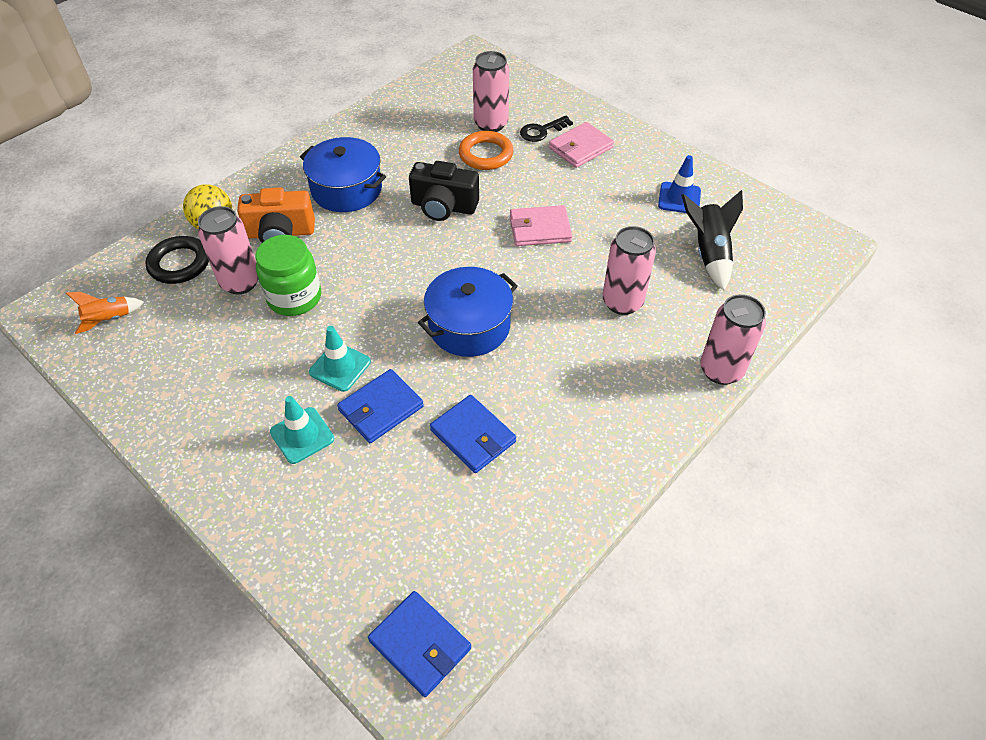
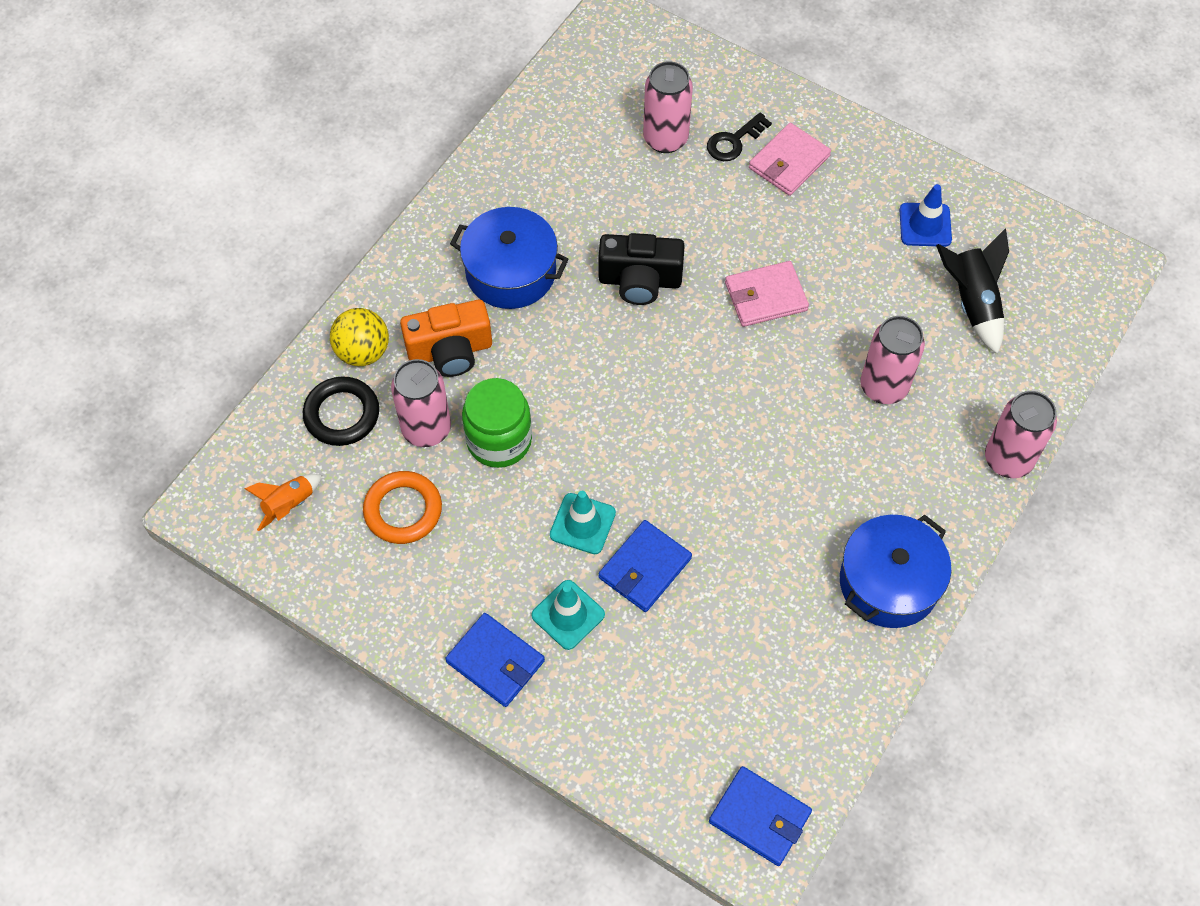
camera: 10 degrees left, 10 degrees up
(469, 326) = (715, 446): blue pot -> blue pot (889, 582)
(473, 436) = (754, 584): blue wallet -> blue wallet (495, 661)
(486, 154) = (671, 190): orange ring -> orange ring (403, 510)

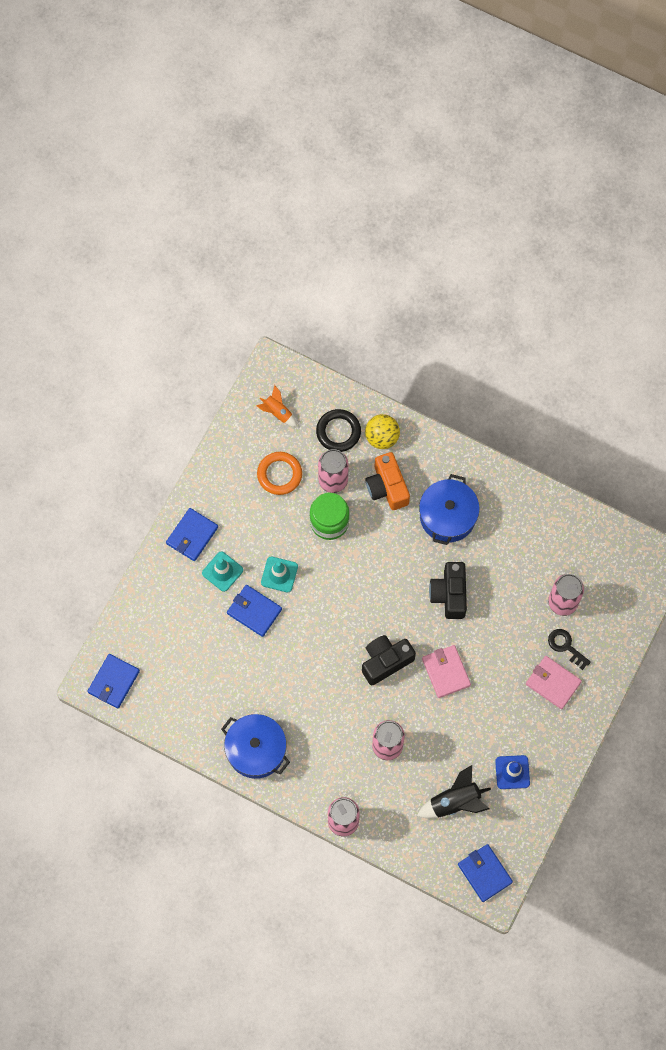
camera: 85 degrees right, 10 degrees up
(744, 378) = (385, 661): none -> black camera
(1081, 274) = (484, 873): none -> blue wallet

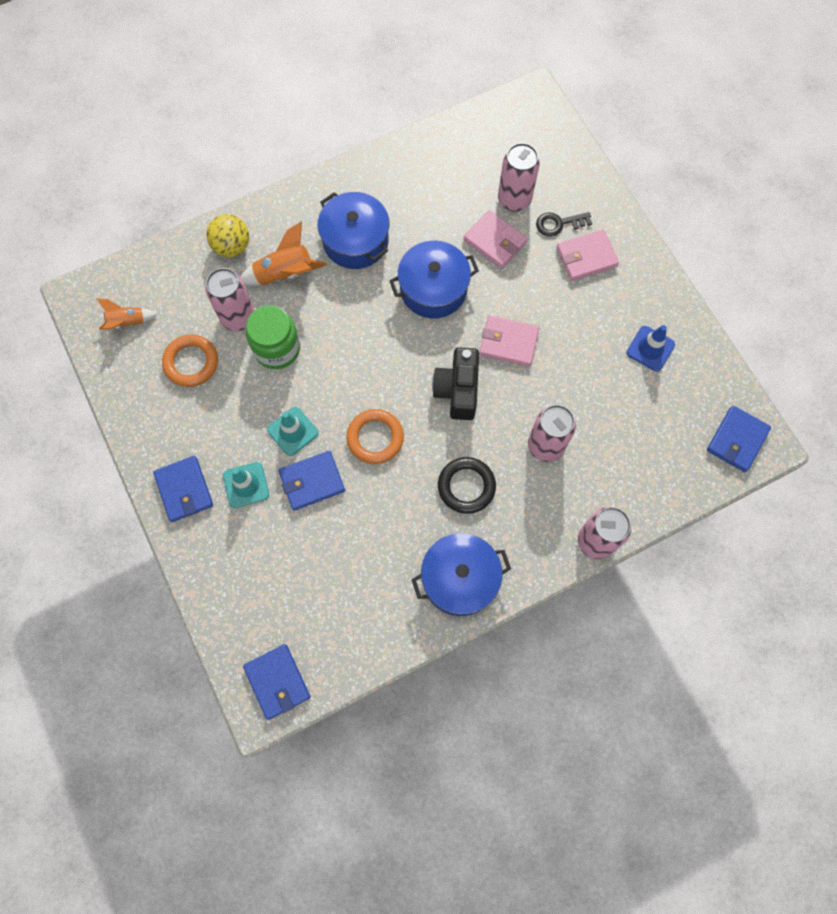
camera: 55 degrees left, 0 degrees up
(312, 630) = (375, 438): none -> orange ring
(338, 432) = (194, 281): black ring -> black ring (466, 486)
(387, 487) = (284, 274): orange camera -> orange rocket
(449, 594) = (433, 289): black camera -> blue pot
(455, 802) = (645, 420): black rocket -> none
(484, 873) = (737, 440): blue wallet -> blue wallet turned 60 degrees counterclockwise
(518, 611) = (495, 241): none -> pink wallet

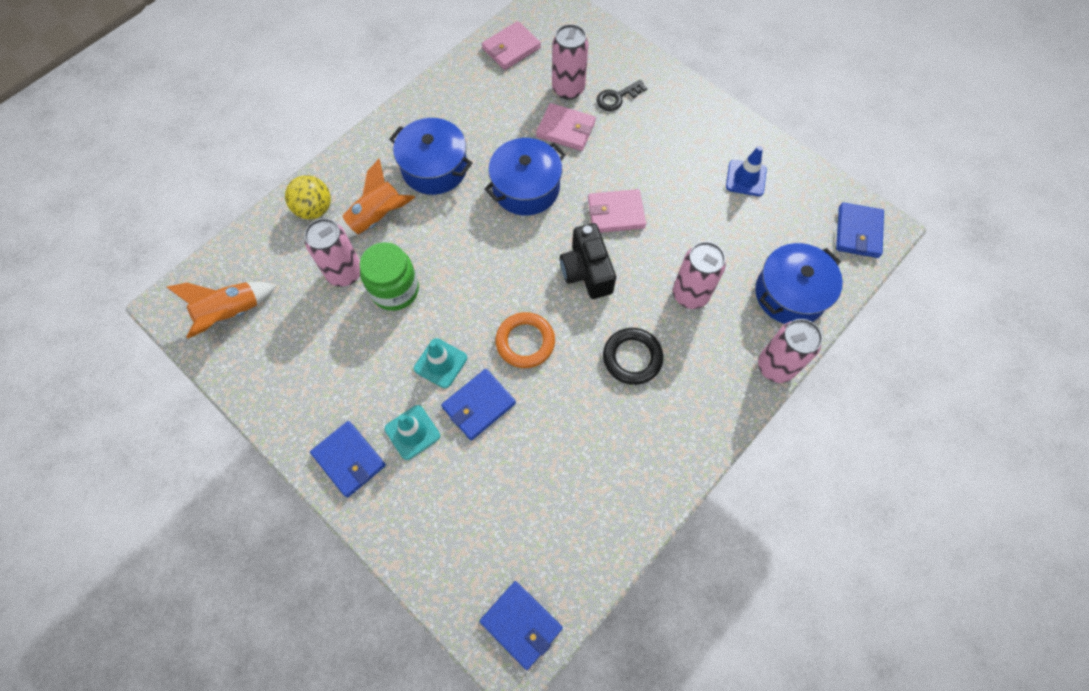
camera: 20 degrees left, 5 degrees down
(127, 322) = (231, 313): orange rocket -> orange rocket, size x1.55
(191, 362) = (312, 331): orange ring -> none
(459, 579) = (663, 449): blue pot -> blue pot (790, 293)
(586, 257) = (654, 118): pink wallet -> pink wallet (511, 48)

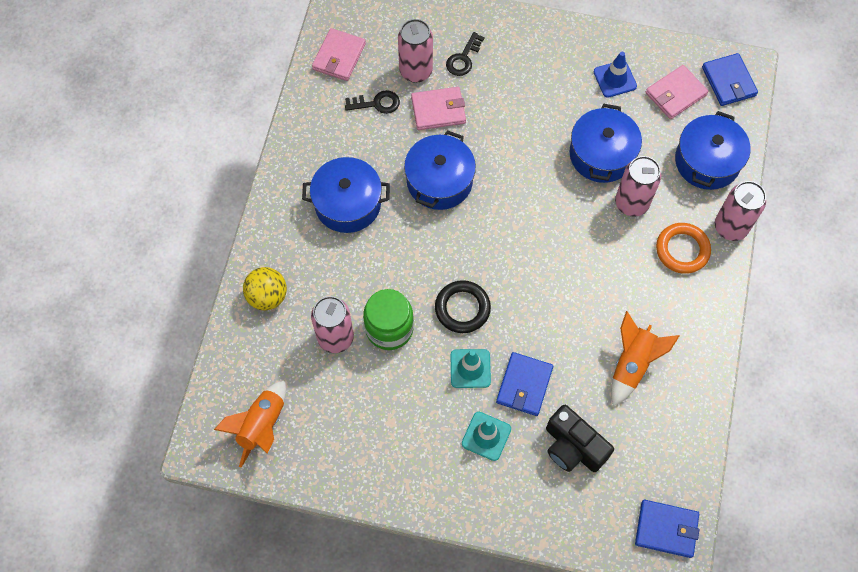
camera: 30 degrees left, 0 degrees up
(349, 459) = (450, 486): blue wallet -> none
(376, 218) = (329, 275): orange rocket -> orange rocket (632, 364)
(516, 99) = (377, 103): none -> black key
(525, 342) = (526, 313): orange ring -> orange ring (682, 250)
(586, 271) = (537, 227): black camera -> black camera (573, 447)
(616, 213) = (529, 164): pink wallet -> pink wallet (675, 94)
(632, 358) = (619, 280): black ring -> black ring (462, 308)
(690, 237) = (601, 154): none -> blue pot

